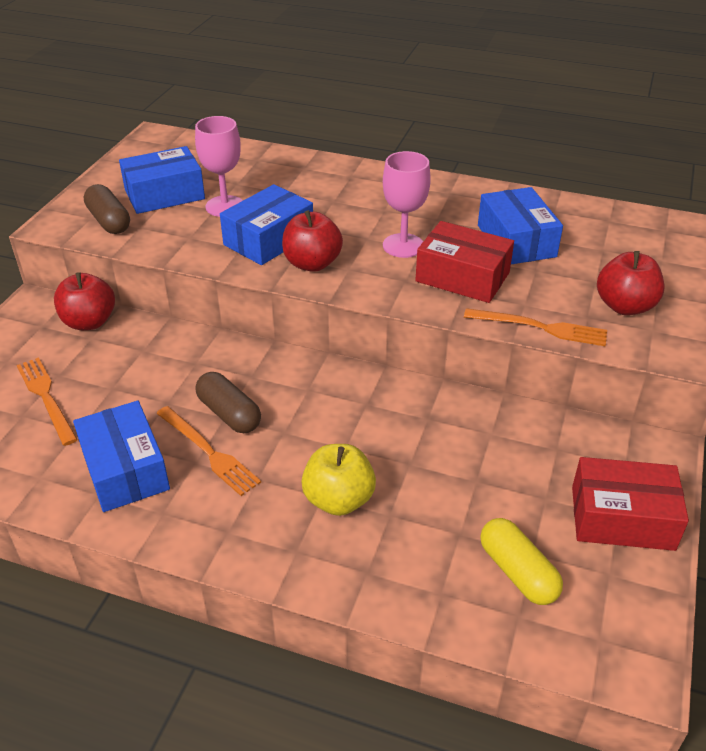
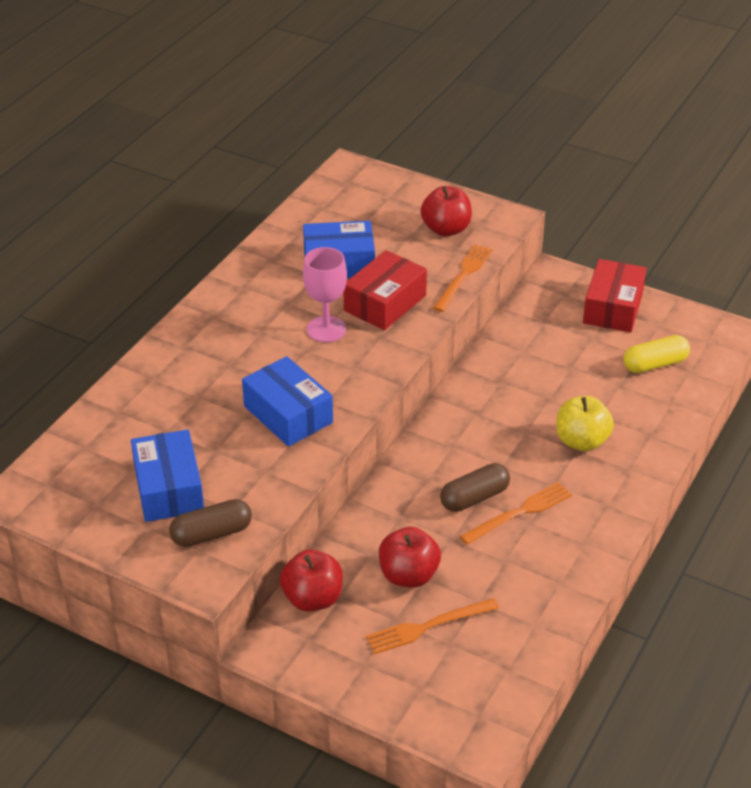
camera: 80 degrees left, 0 degrees up
(125, 469) = (533, 566): blue box -> none
(225, 206) = (212, 442): pink goblet -> none
(312, 263) = (339, 389): red apple -> red apple (408, 575)

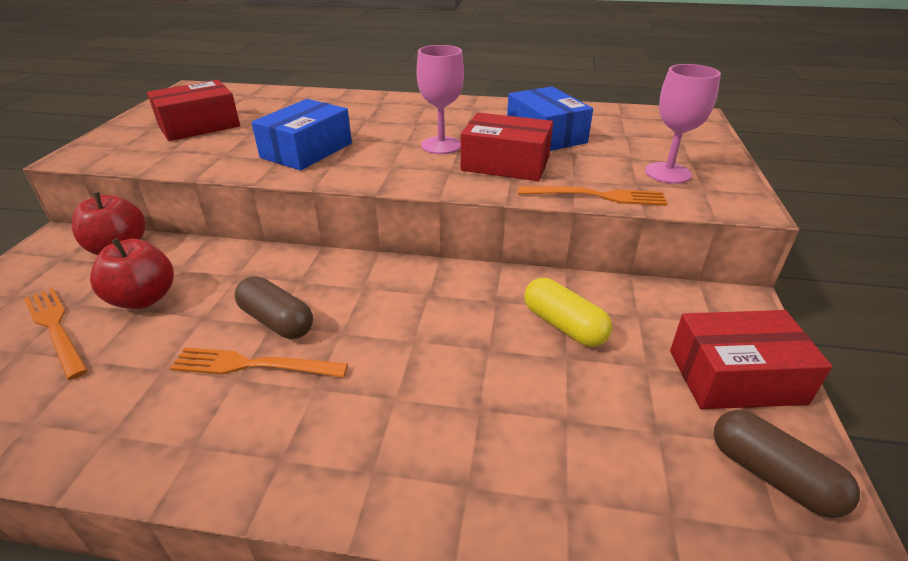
camera: 70 degrees right, 5 degrees down
(169, 489) = (199, 126): blue box -> red box
(211, 534) = (138, 148): brown capsule -> brown capsule (772, 475)
(446, 229) = (668, 173): red apple -> pink goblet
(519, 513) = (253, 365): orange fork -> orange fork turned 150 degrees clockwise
(581, 441) = (416, 399): yellow apple -> none
(655, 364) = (649, 457): yellow capsule -> yellow capsule (564, 325)

